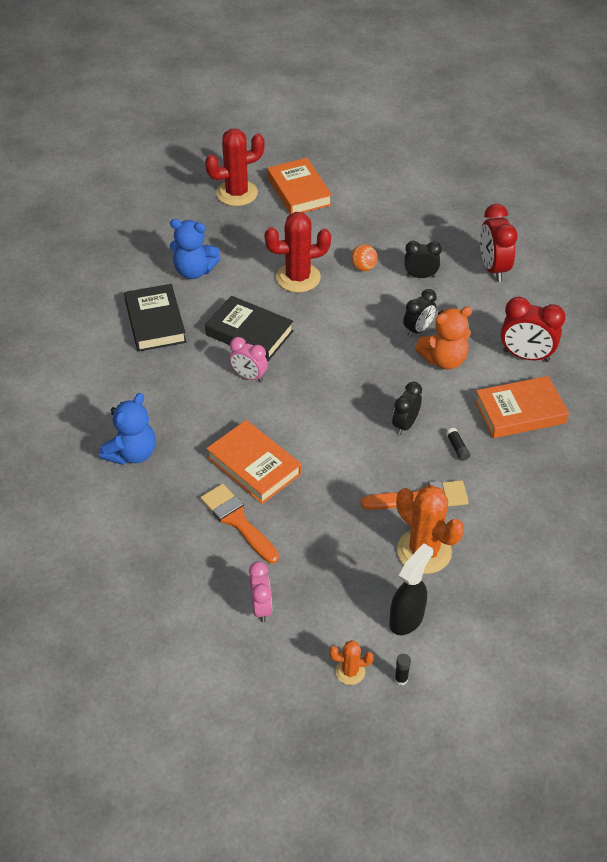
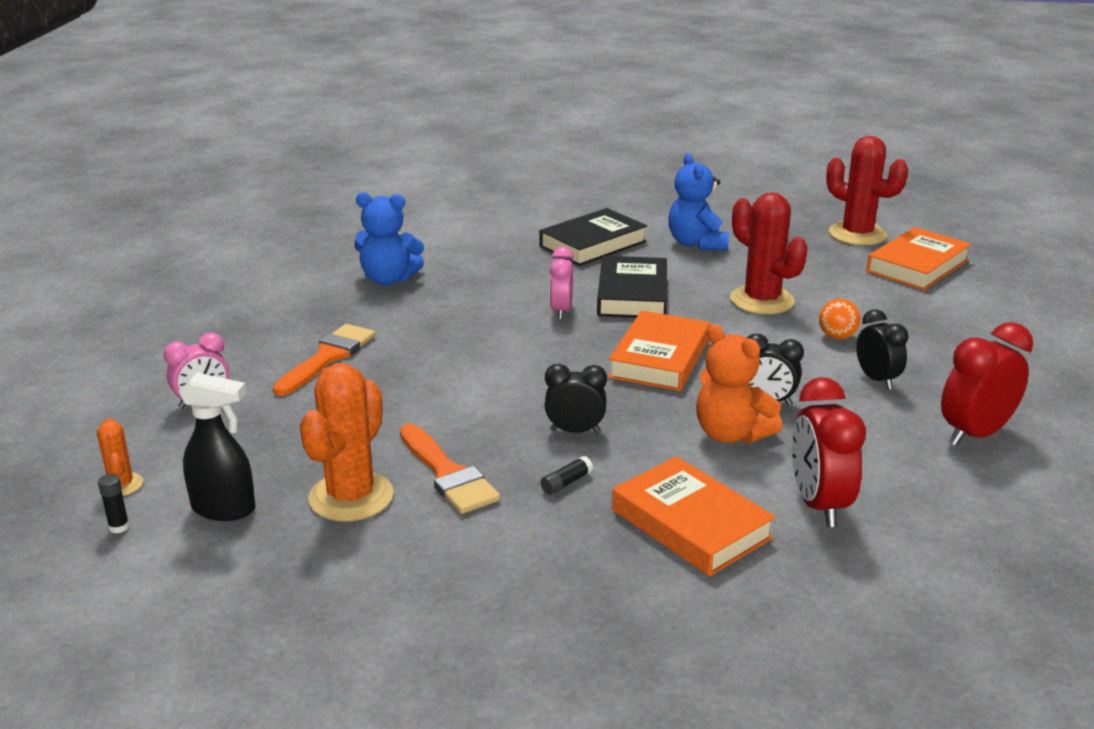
camera: 65 degrees right, 20 degrees down
(254, 466) = (420, 347): orange book -> orange book (659, 358)

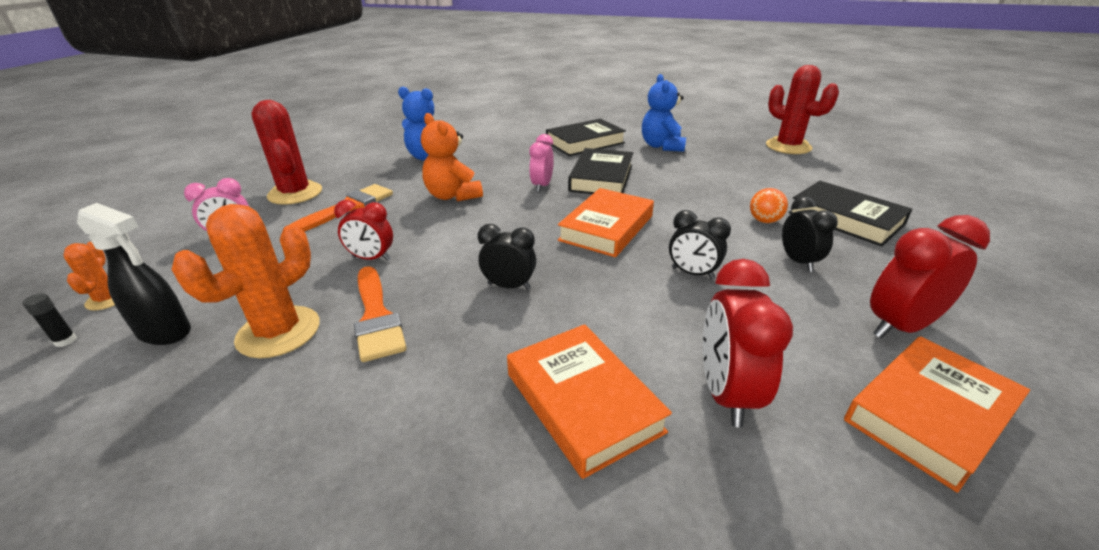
camera: 10 degrees right, 5 degrees up
(401, 415) = (371, 258): none -> red clock
(566, 483) = (478, 338): black glue stick -> none
(731, 434) = (650, 303): orange teddy bear -> orange teddy bear (452, 196)
(762, 300) = (704, 188): red cactus -> red cactus (295, 193)
(917, 266) = (837, 171): orange book -> orange book (929, 415)
(926, 327) = (845, 219): none -> black book

